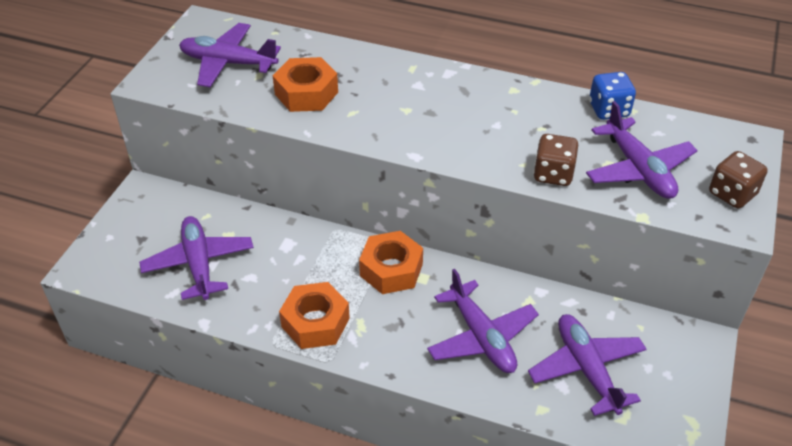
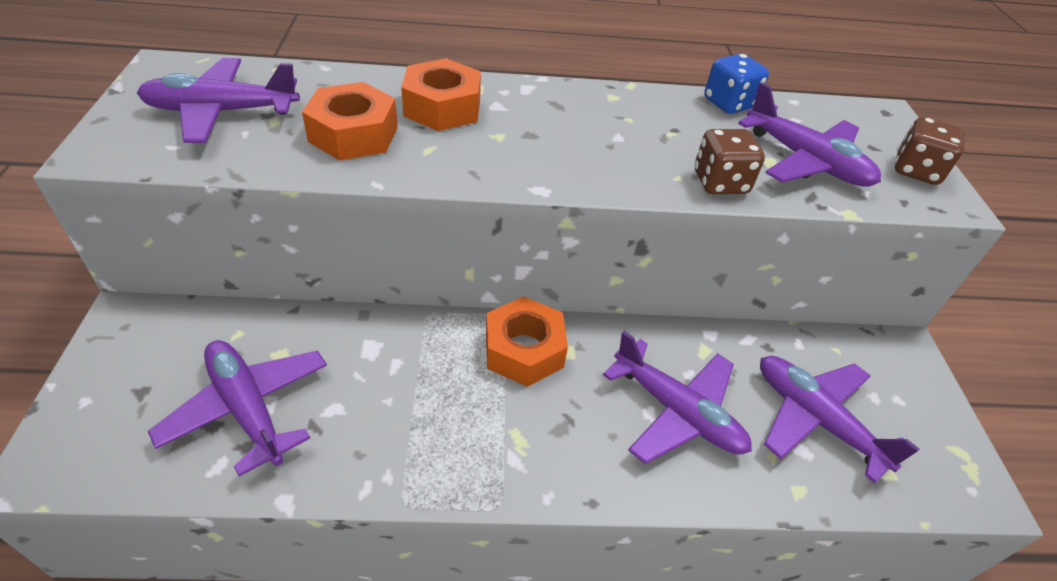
camera: 25 degrees left, 0 degrees up
(315, 322) = (455, 453): orange nut -> orange nut (442, 107)

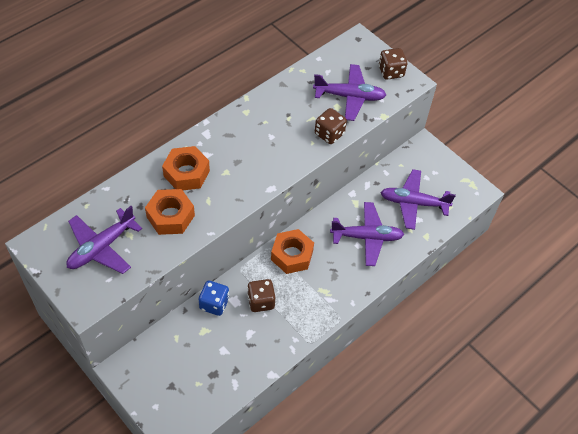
camera: 40 degrees left, 10 degrees up
(247, 409) = (219, 358): purple plane -> none
(404, 377) = (261, 301): none -> brown dice
(729, 103) = (295, 80): blue dice -> blue dice (214, 304)

